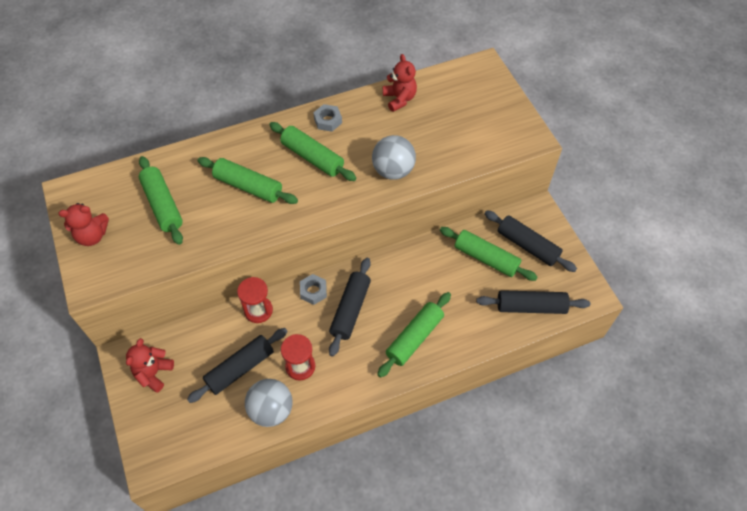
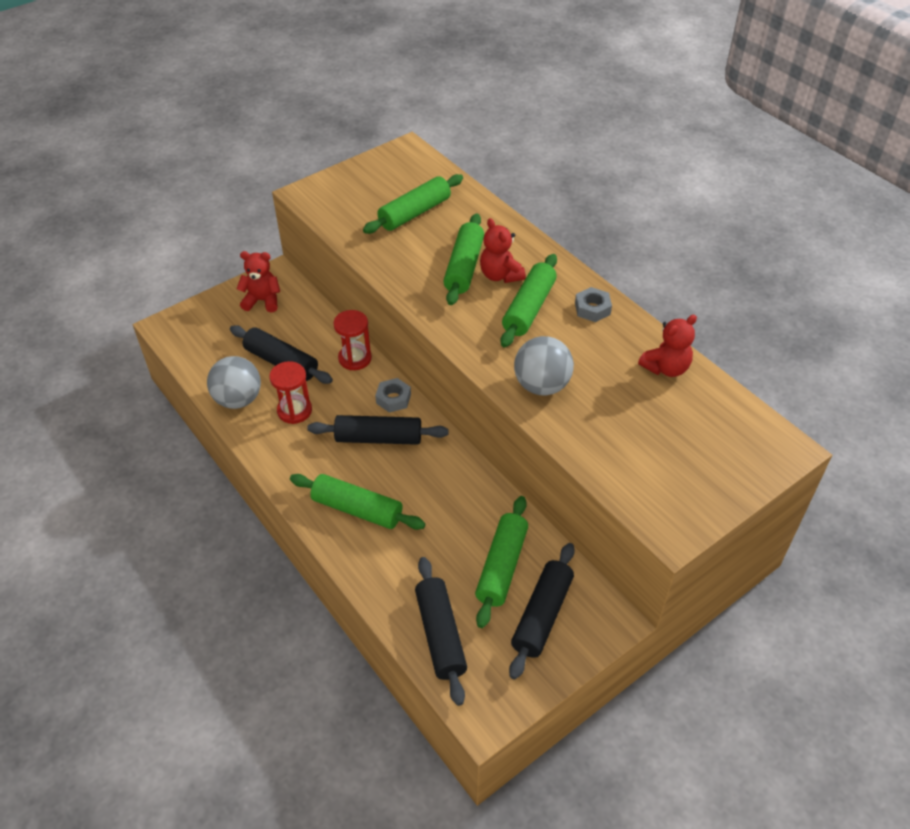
camera: 75 degrees right, 10 degrees down
(92, 236) = (361, 179): red teddy bear -> red teddy bear (500, 275)

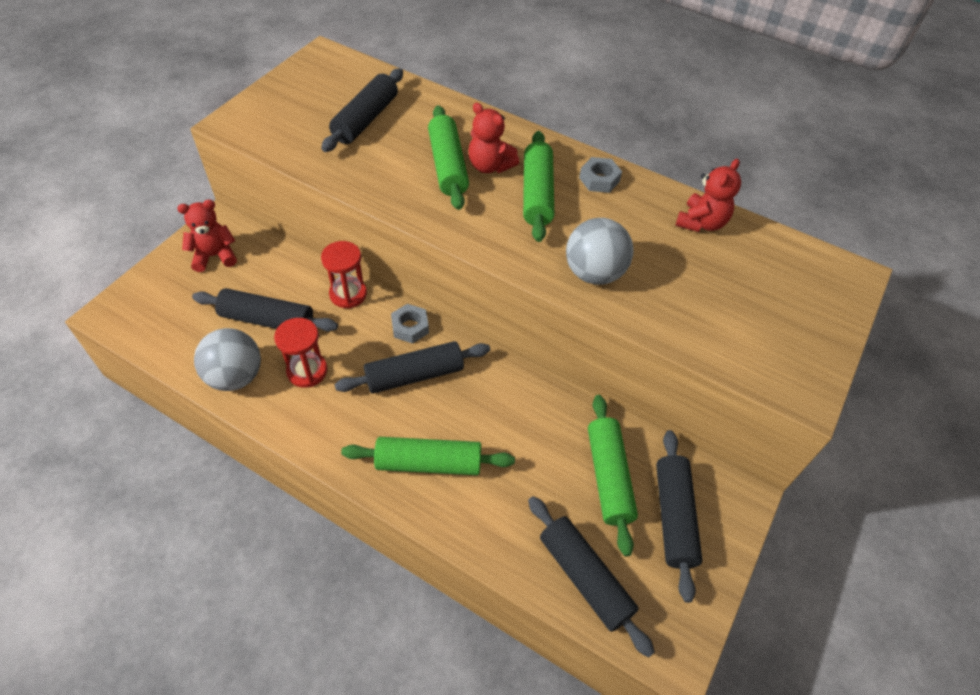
camera: 25 degrees left, 5 degrees up
(415, 213) = (366, 119): green rolling pin -> black rolling pin

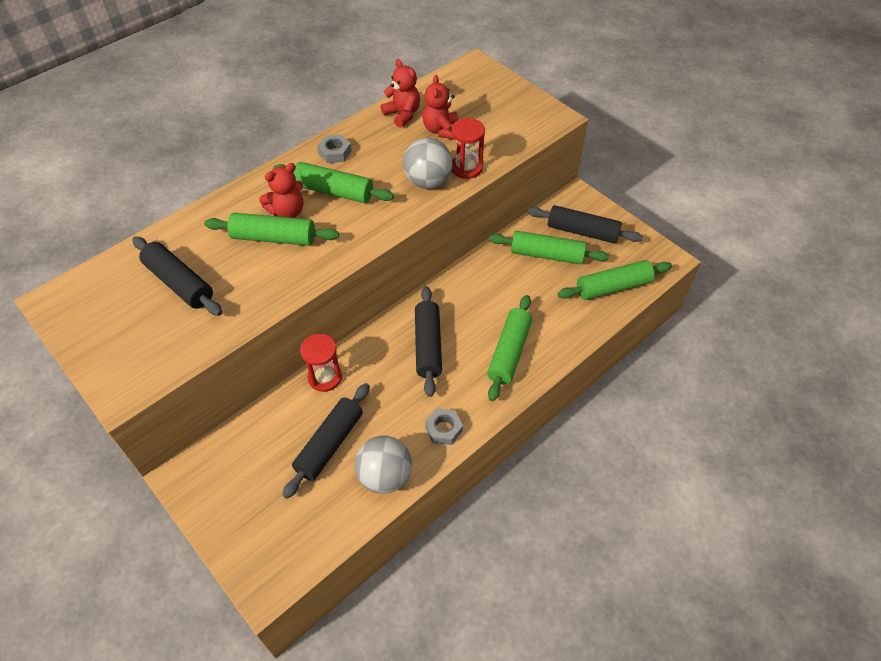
camera: 70 degrees left, 0 degrees up
(214, 256) = (227, 483): red teddy bear -> red teddy bear (441, 130)
(307, 371) = (398, 420): red hourglass -> red hourglass (466, 168)
(410, 327) = (379, 339): grey nut -> grey nut (443, 429)
(584, 577) = (613, 287): black rolling pin -> green rolling pin

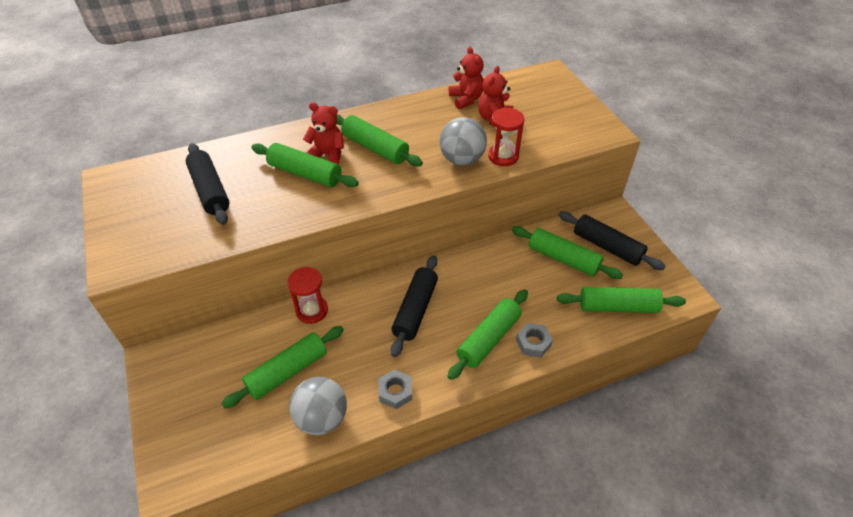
camera: 20 degrees right, 5 degrees down
(287, 211) = (327, 155): red teddy bear -> red teddy bear turned 150 degrees counterclockwise
(329, 444) = (287, 371): black rolling pin -> green rolling pin
(335, 153) = (392, 117): grey nut -> grey nut (533, 343)

